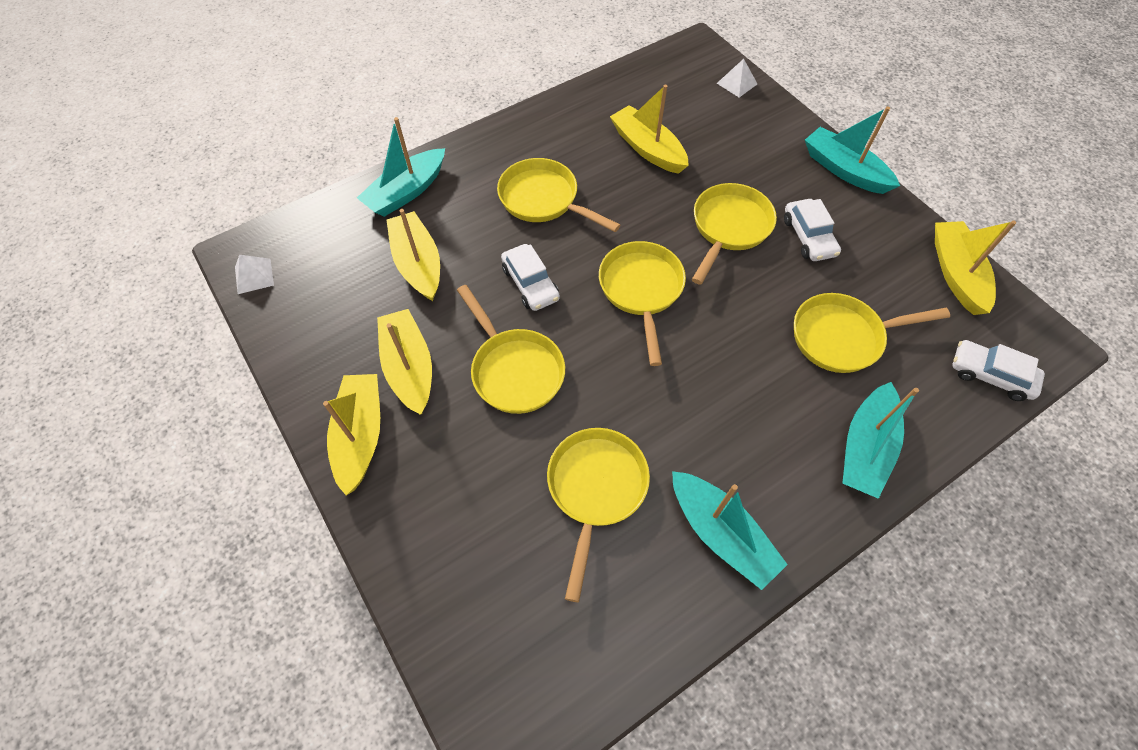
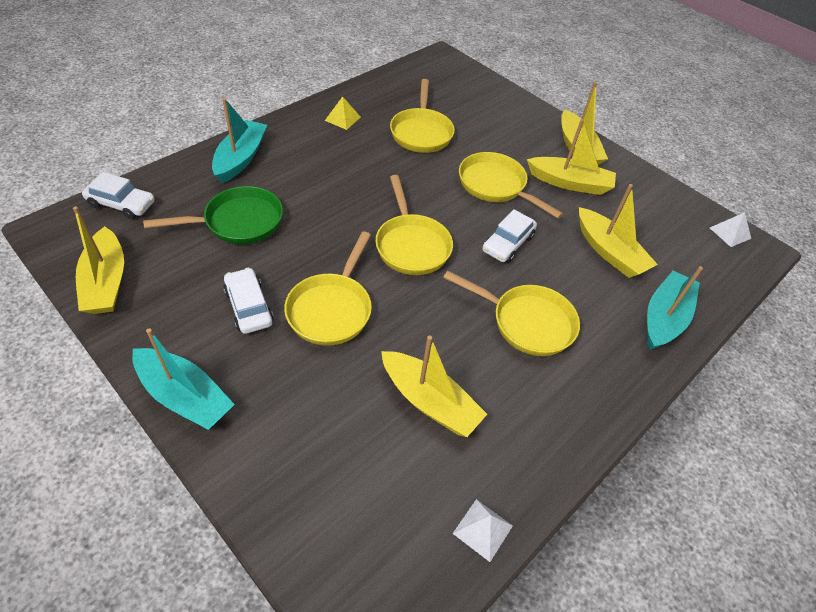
camera: 165 degrees right, 10 degrees down
(409, 367) = (570, 183): yellow boat -> yellow boat turned 45 degrees counterclockwise
(530, 284) = (507, 243): white car -> white car turned 105 degrees counterclockwise
(721, 534) = (343, 118): turquoise boat -> yellow pyramid
(737, 83) = (311, 545): white pyramid -> white pyramid (483, 529)
(842, 337) = (238, 222): yellow pan -> green pan

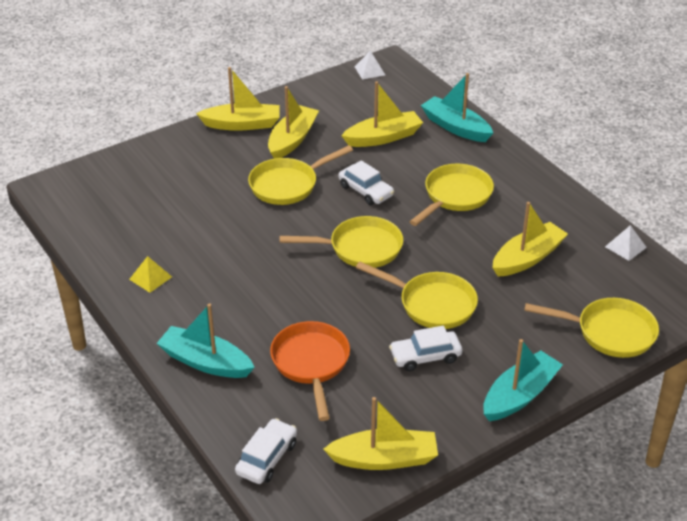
camera: 75 degrees left, 10 degrees down
(238, 222) = (311, 363): green pan -> orange pan
(421, 132) = (192, 222): yellow pan -> yellow pan (610, 332)

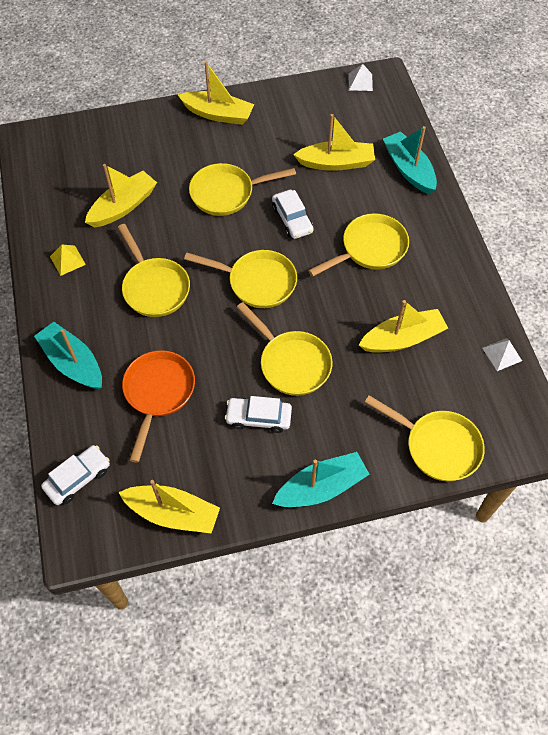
camera: 20 degrees right, 20 degrees up
(257, 278) = (154, 287): none -> yellow pan
(292, 139) = (254, 143): yellow boat -> yellow boat (123, 206)

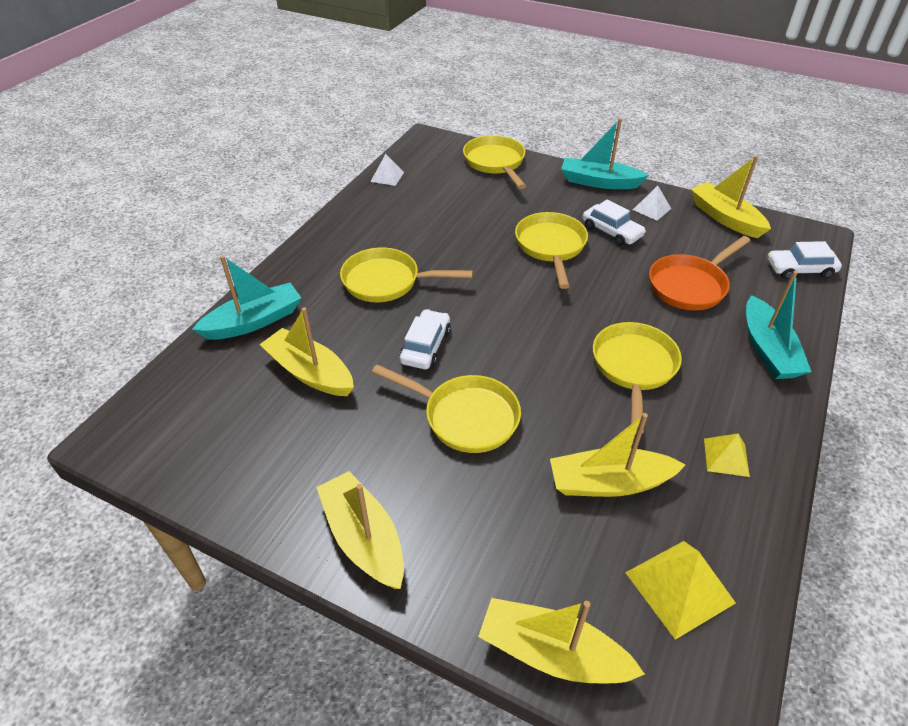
camera: 140 degrees left, 15 degrees down
(62, 180) = (679, 587): none -> yellow pyramid
(257, 282) = (521, 314): yellow pan -> none
(360, 82) = (142, 452): white pyramid -> white pyramid (651, 209)
(402, 339) = (444, 217): yellow boat -> yellow boat (552, 653)
(408, 169) = (254, 321): turquoise boat -> turquoise boat turned 135 degrees counterclockwise

